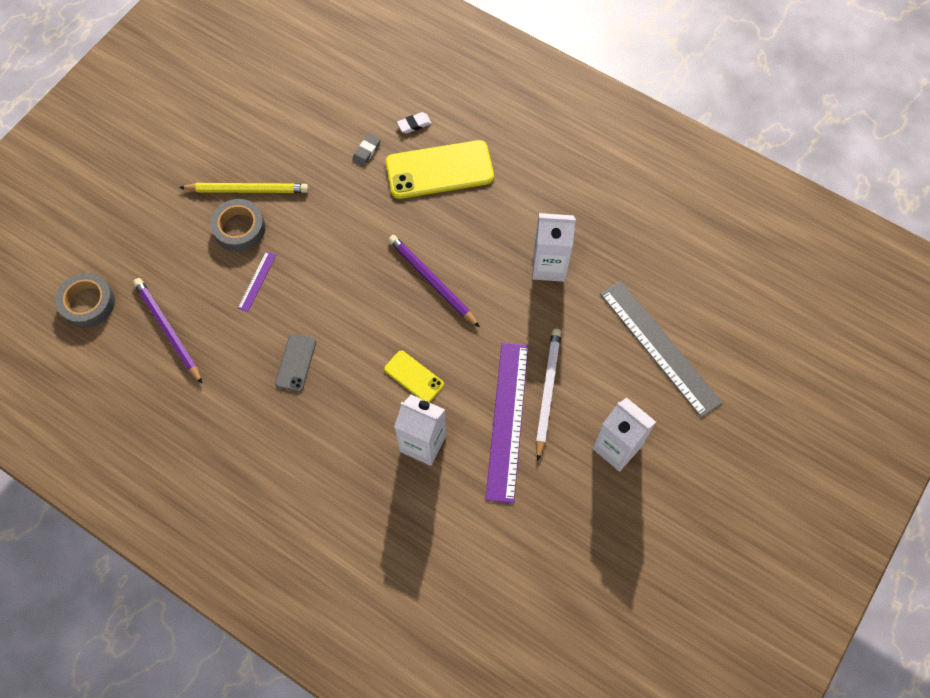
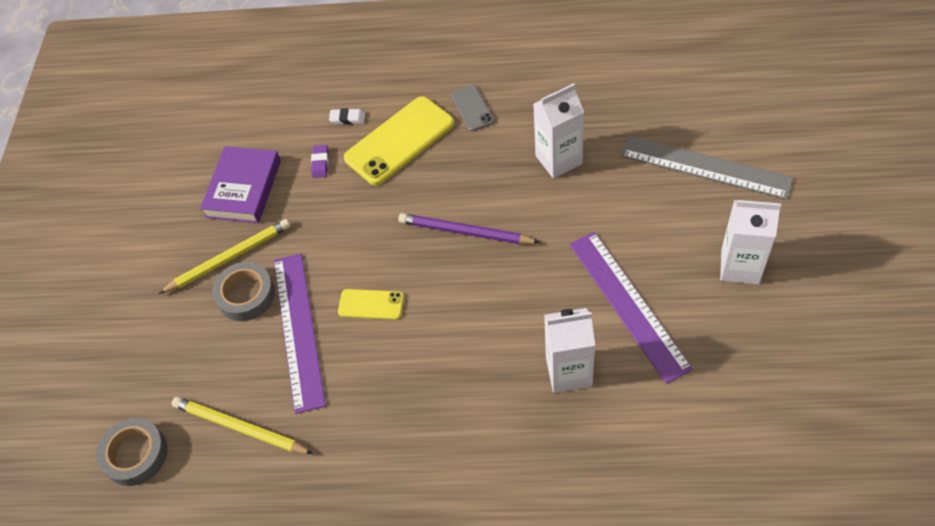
camera: 25 degrees left, 10 degrees down
(168, 330) = (240, 428): purple pencil -> yellow pencil
(257, 281) = (298, 330): purple ruler -> purple ruler, size x2.30
(296, 137) = (243, 188): none -> purple book
(296, 362) = (392, 378): grey phone -> grey phone (472, 108)
(366, 151) = (320, 163): grey eraser -> purple eraser
(414, 124) = (347, 118): white eraser -> white eraser turned 60 degrees clockwise
(414, 377) = (513, 320): yellow phone -> yellow phone (371, 304)
(547, 392) = (642, 259): white pencil -> none

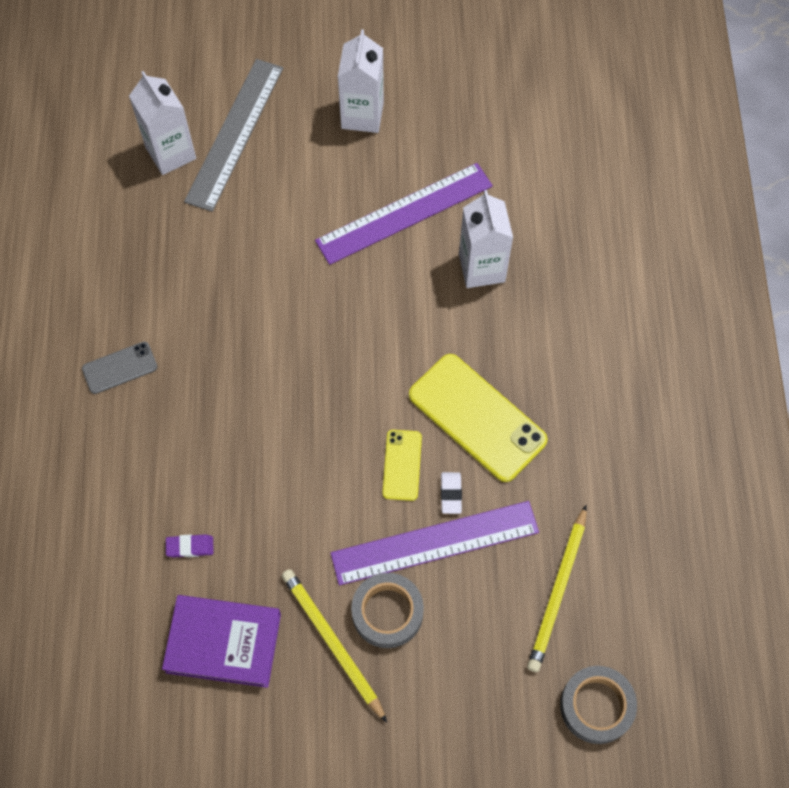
camera: 100 degrees left, 10 degrees up
(347, 118) = (117, 520): white eraser -> white eraser (451, 494)
(399, 141) = (163, 451): yellow phone -> yellow phone (477, 417)
(465, 232) = (308, 369): purple pencil -> none
(558, 160) = (211, 273): white carton -> white carton (171, 153)

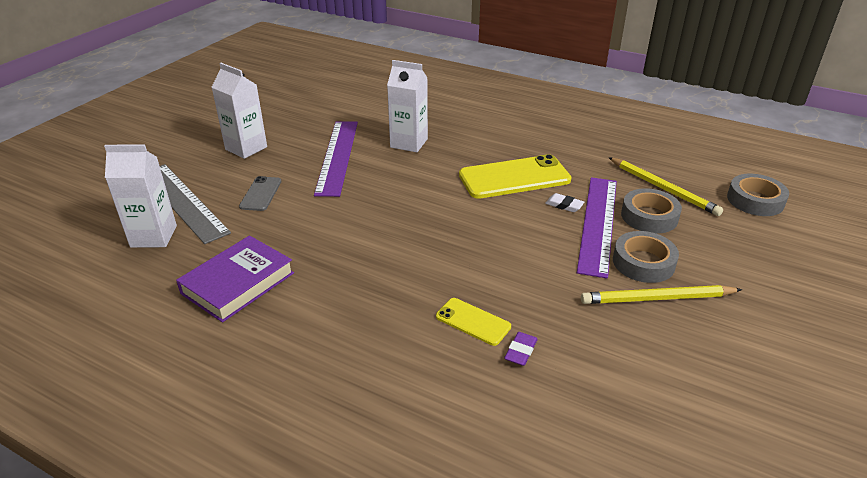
camera: 60 degrees left, 30 degrees down
(120, 368) = (309, 334): grey phone -> grey phone (261, 194)
(223, 642) = (627, 362): purple book -> purple book (238, 283)
(402, 465) = (526, 217): yellow phone -> yellow phone (473, 321)
(483, 593) = (649, 216): none -> grey tape

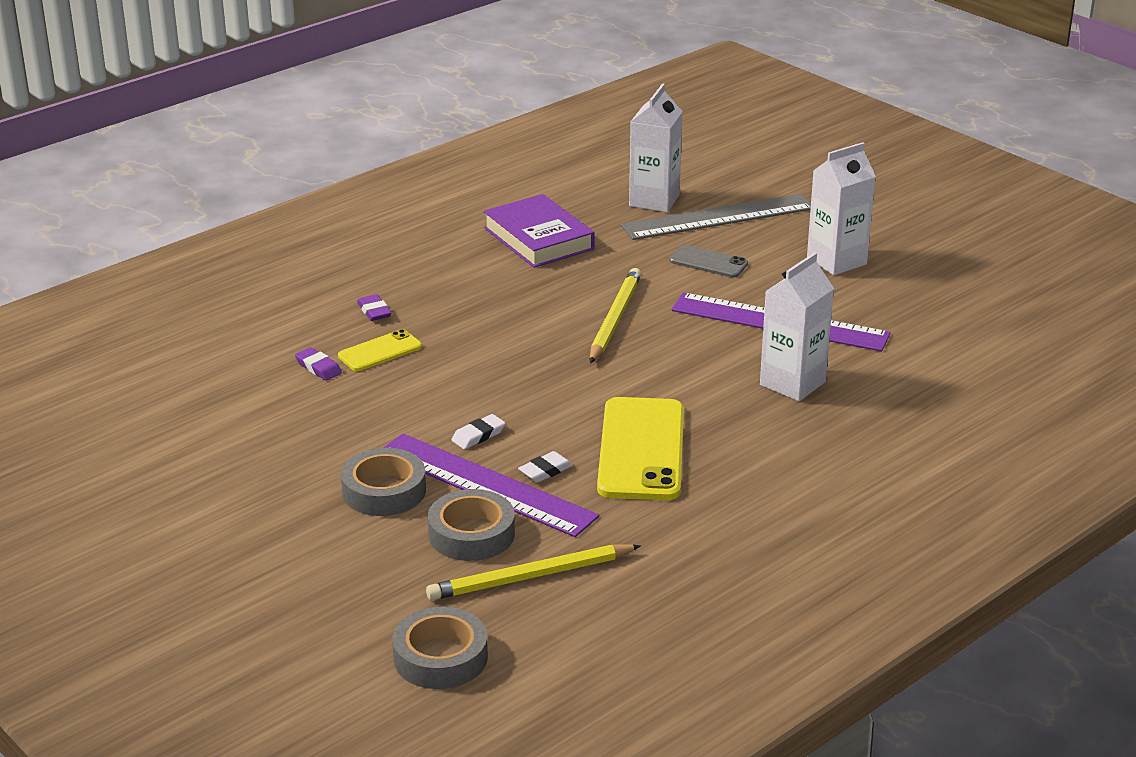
camera: 110 degrees right, 5 degrees down
(409, 347) = (374, 311): none -> purple eraser
(549, 240) = (478, 435): none -> white eraser
(657, 299) = (318, 476): yellow pencil -> yellow pencil (614, 319)

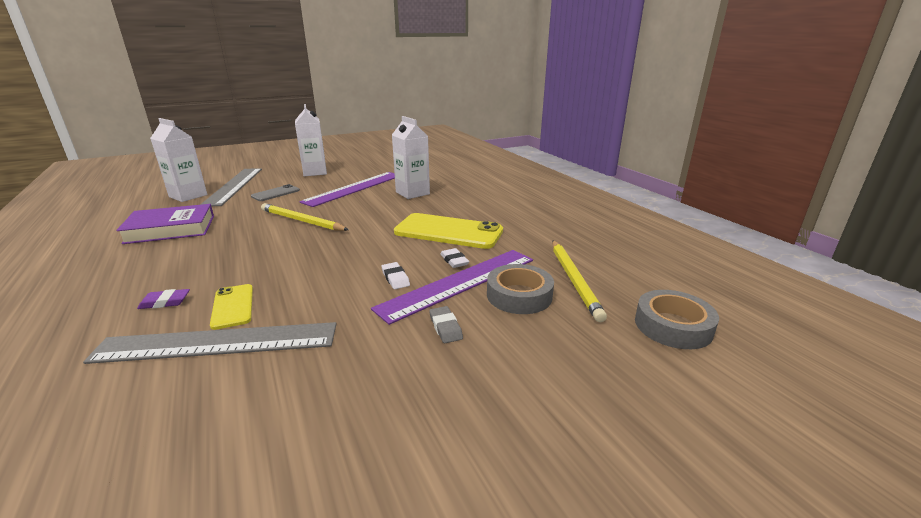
camera: 75 degrees left, 5 degrees down
(318, 367) = (218, 343): purple eraser -> grey ruler
(384, 491) = (445, 327): grey tape -> grey eraser

